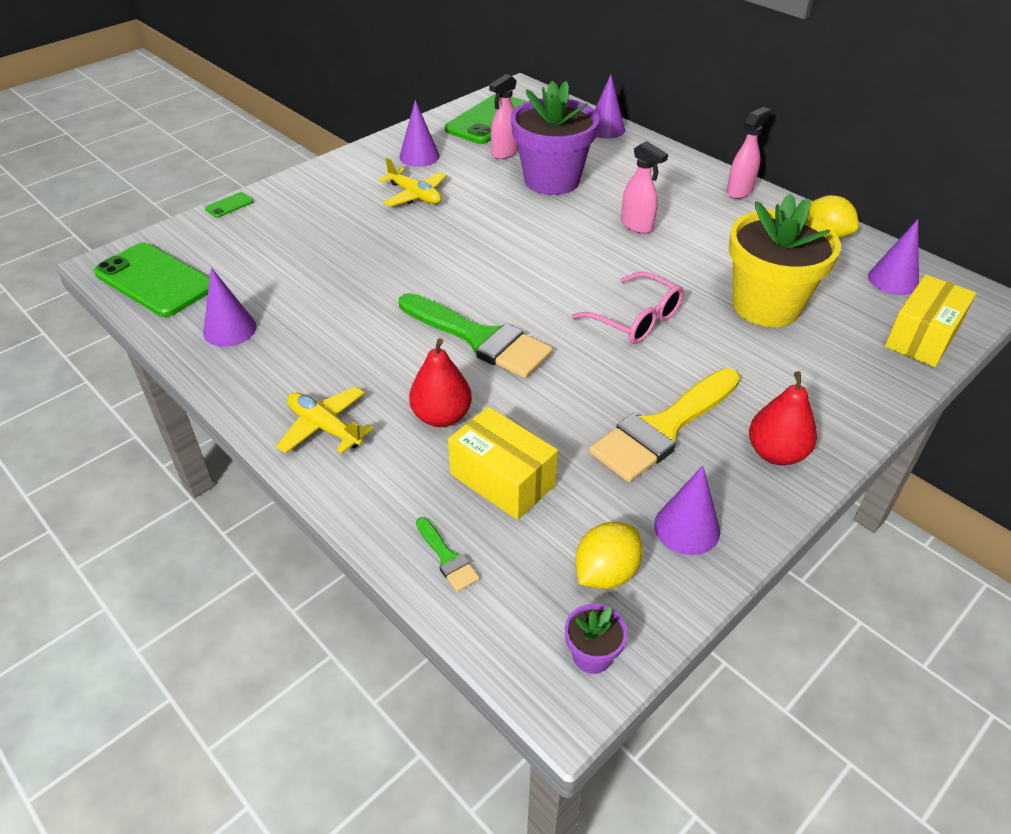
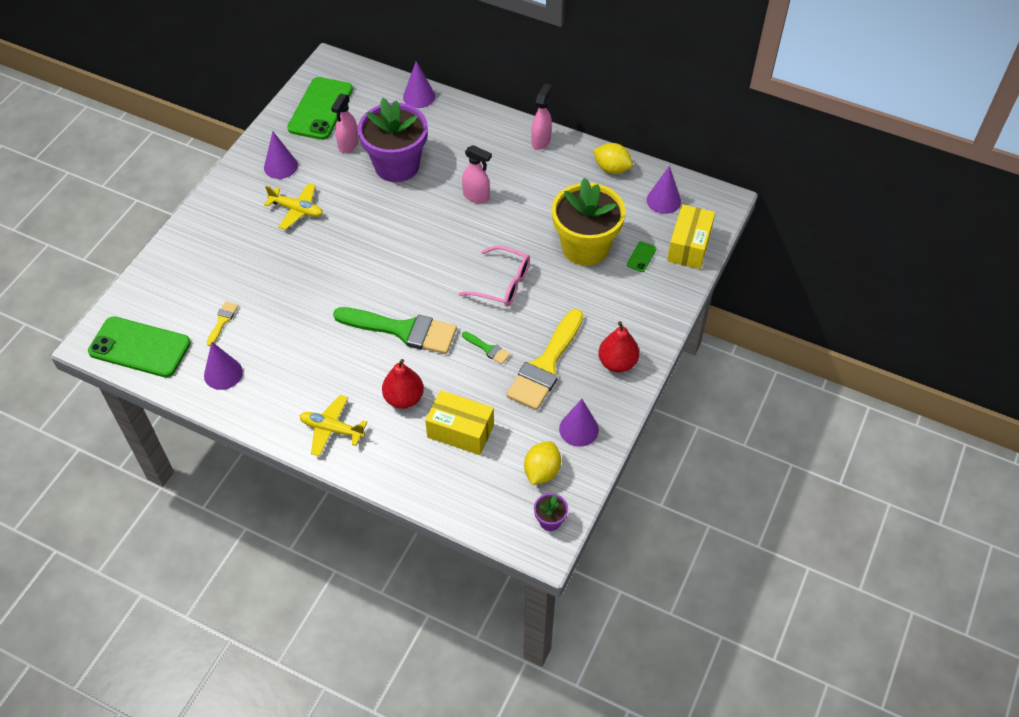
camera: 20 degrees left, 10 degrees up
(229, 205) = (153, 259): green phone -> green phone (641, 257)
(265, 277) = (222, 321): none -> yellow brush
(447, 558) = (449, 491): green brush -> green brush (488, 349)

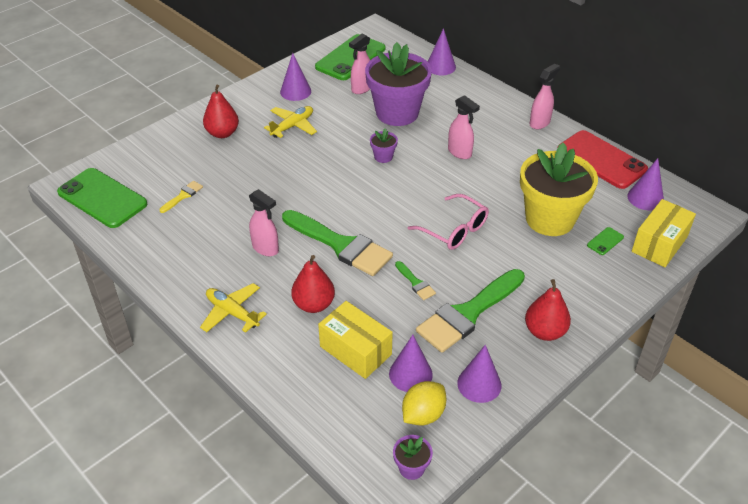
camera: 20 degrees right, 10 degrees down
(223, 373) = (160, 238): purple cone -> purple cone (410, 374)
(227, 237) = (222, 133): none -> red pear
(296, 210) = (292, 126): yellow plane -> yellow plane turned 90 degrees counterclockwise
(333, 354) = (266, 248): none -> pink spray bottle
(404, 221) = (383, 157): none -> purple flower pot
(545, 365) = (468, 313): yellow brush -> green brush
(612, 169) = (601, 160): yellow lemon -> red phone

